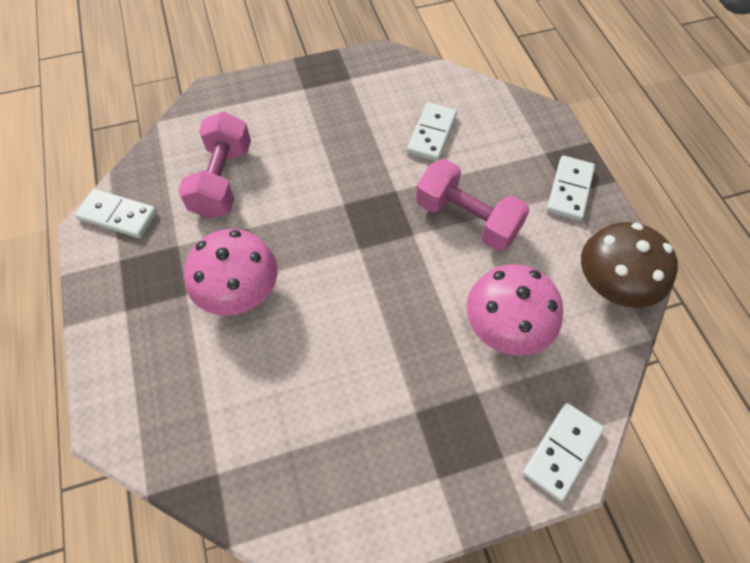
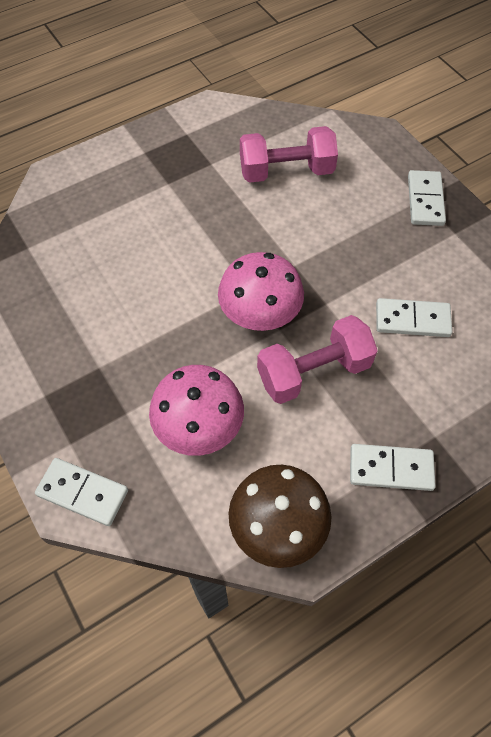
camera: 75 degrees right, 0 degrees up
(118, 215) = (227, 118): white domino -> white domino (425, 200)
(239, 291) = (180, 216): pink mushroom -> pink mushroom (260, 314)
(467, 219) = (314, 372): pink dumbbell -> pink dumbbell turned 45 degrees clockwise

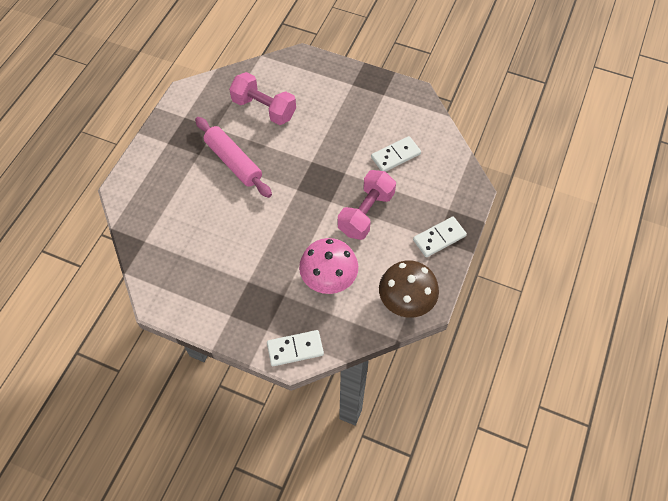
camera: 35 degrees left, 0 degrees up
(199, 214) = (233, 162): none -> pink rolling pin
(260, 314) = (313, 199): pink mushroom -> none
(286, 171) = (264, 108): pink dumbbell -> pink dumbbell turned 75 degrees clockwise
(425, 200) = (355, 84): white domino -> none

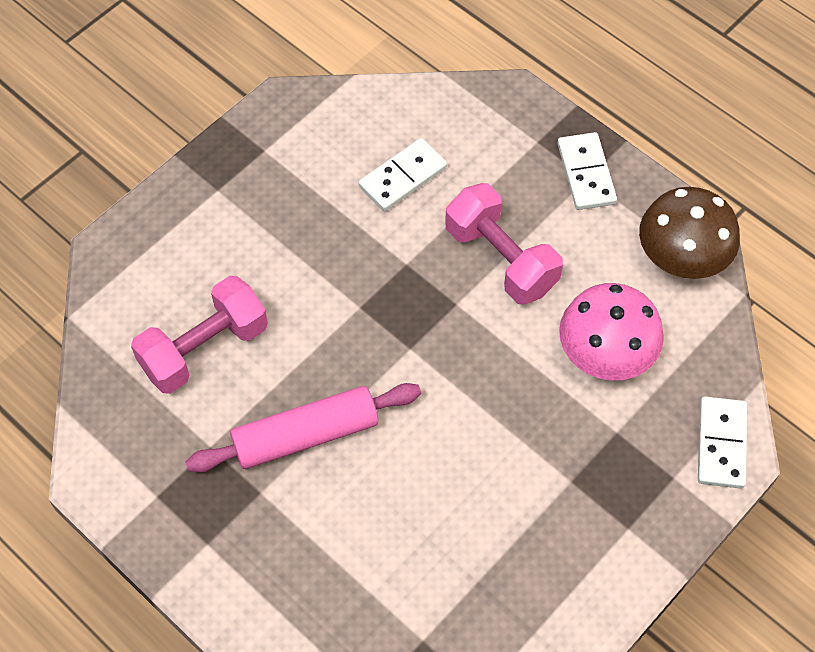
camera: 70 degrees left, 0 degrees up
(395, 156) = (403, 177): white domino -> white domino turned 60 degrees clockwise

